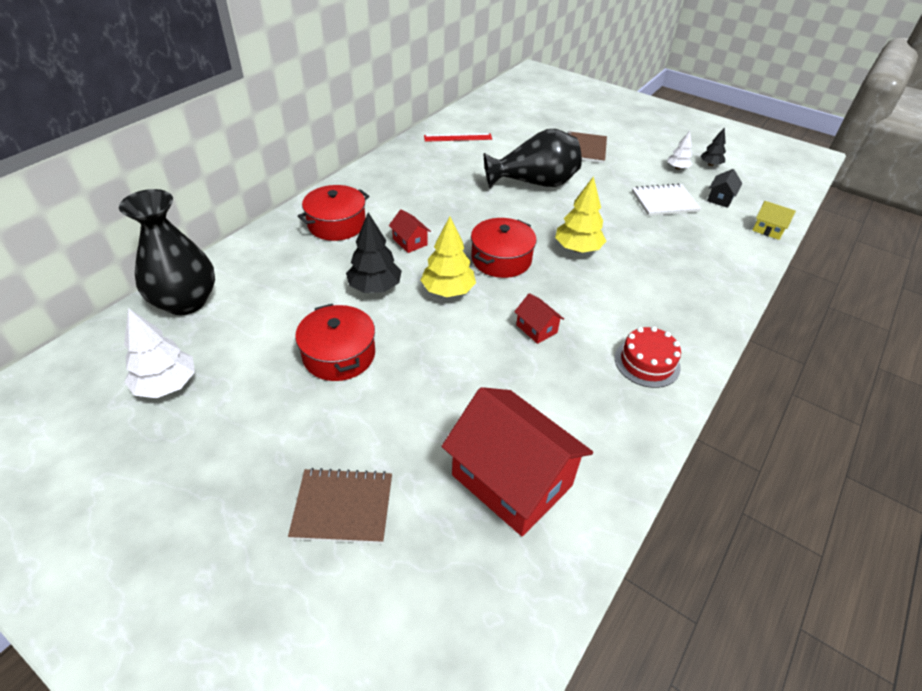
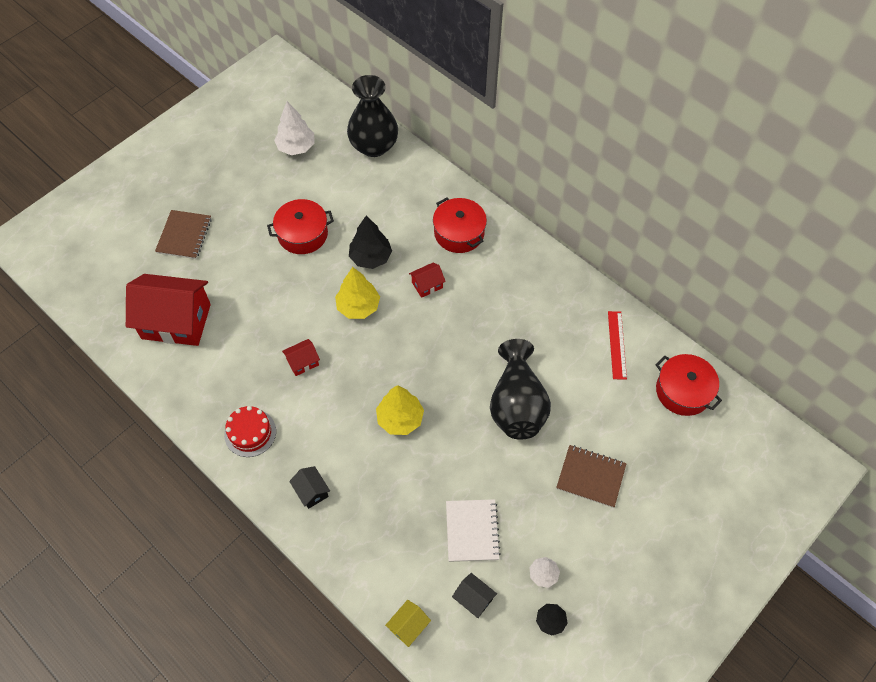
camera: 100 degrees right, 15 degrees up
(501, 259) = (393, 352): red pot -> red pot (683, 391)
(511, 480) = (176, 321): red house -> red house turned 45 degrees clockwise
(687, 302) = (311, 491): none -> black house

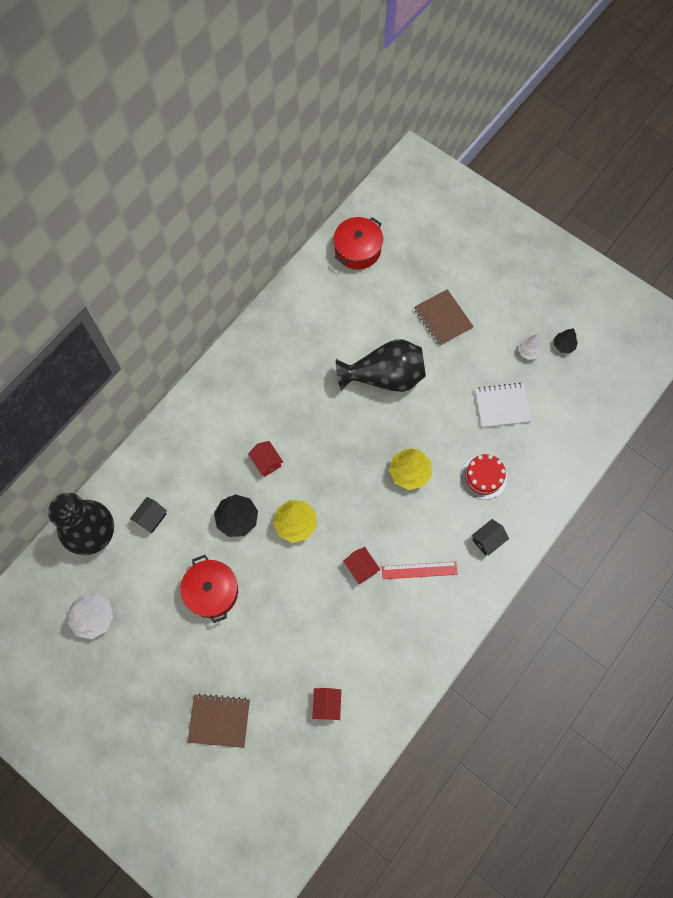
camera: 95 degrees left, 10 degrees up
(176, 321) = (327, 704): red house -> red house, size x0.43
(250, 433) = (439, 605): red cake -> red cake (484, 477)
(408, 626) = (587, 448): yellow house -> none
(459, 233) = (203, 437): red pot -> none
(473, 599) = (557, 401): black house -> black house (151, 518)
(591, 477) = (443, 318): brown notebook -> brown notebook turned 45 degrees counterclockwise
(617, 345) = (317, 298): red ruler -> red ruler (419, 570)

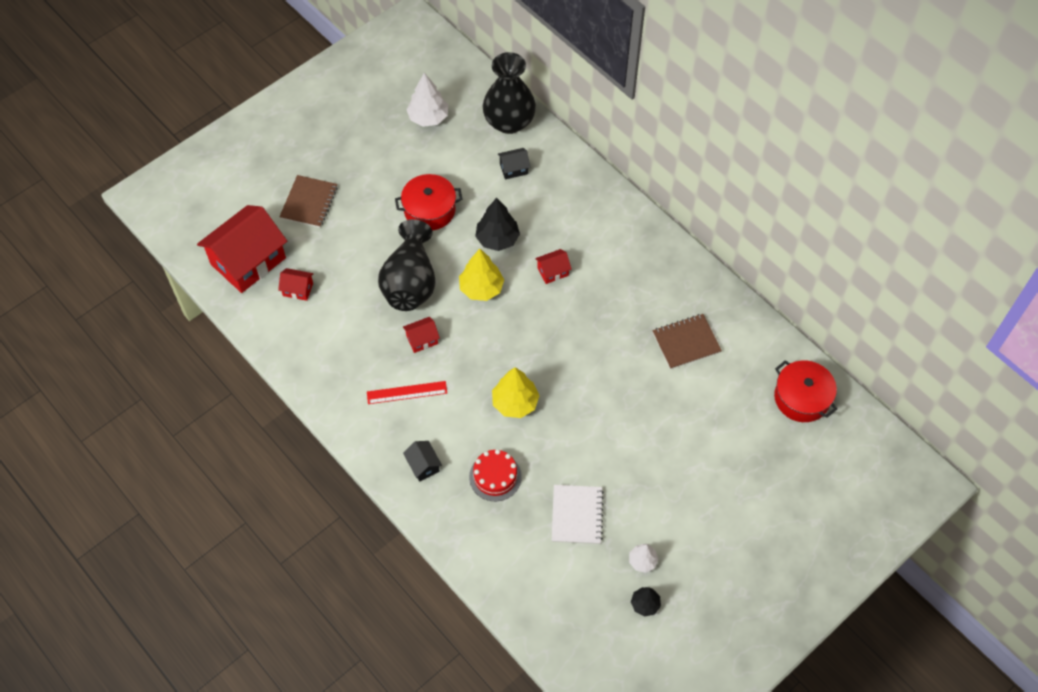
camera: 100 degrees right, 10 degrees down
(151, 518) = (514, 169): black house -> black house turned 60 degrees counterclockwise
(302, 768) = (248, 261): none -> red house
(384, 377) = (632, 398): black vase -> black vase (410, 282)
(419, 570) = (407, 392): red ruler -> red ruler turned 75 degrees clockwise
(443, 318) = (699, 473): brown notebook -> brown notebook (686, 342)

